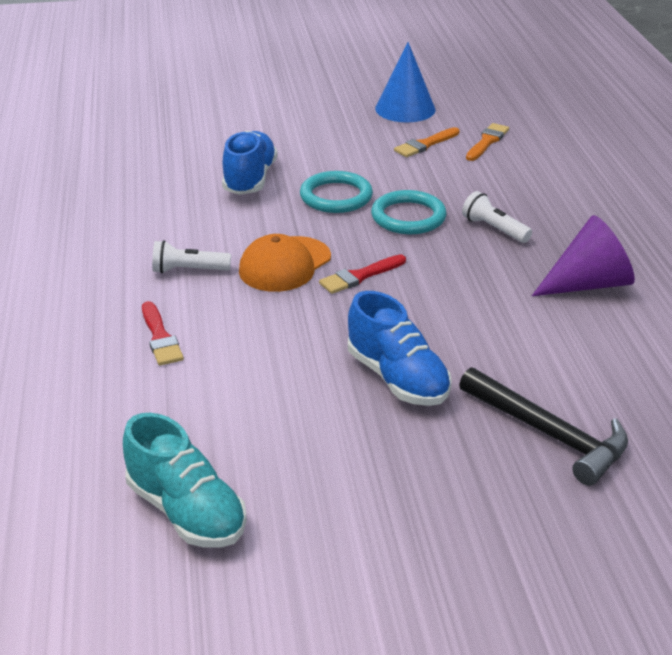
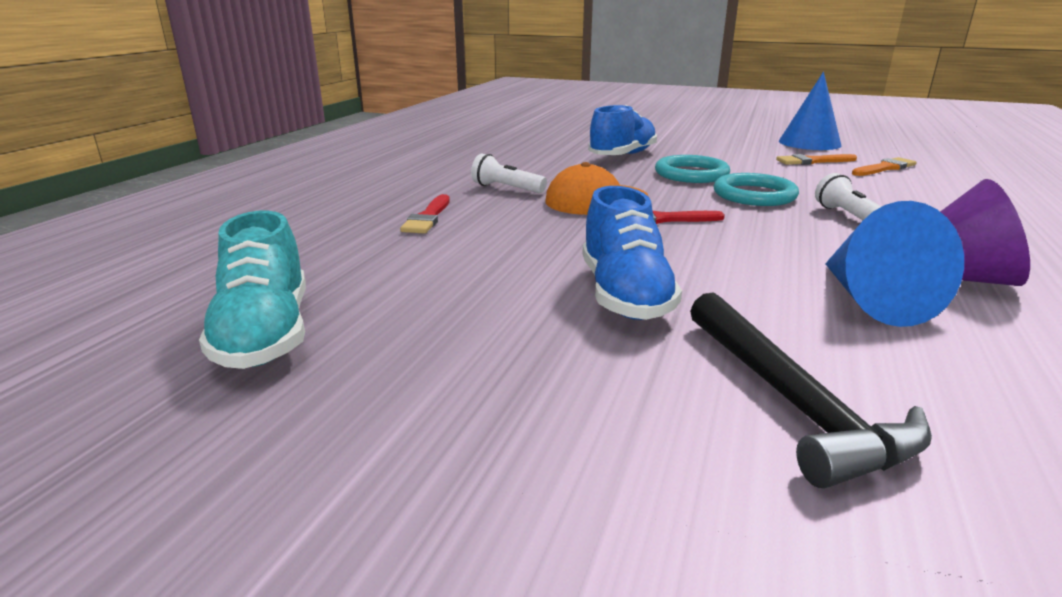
camera: 30 degrees right, 10 degrees down
(551, 328) = (872, 301): none -> blue cone

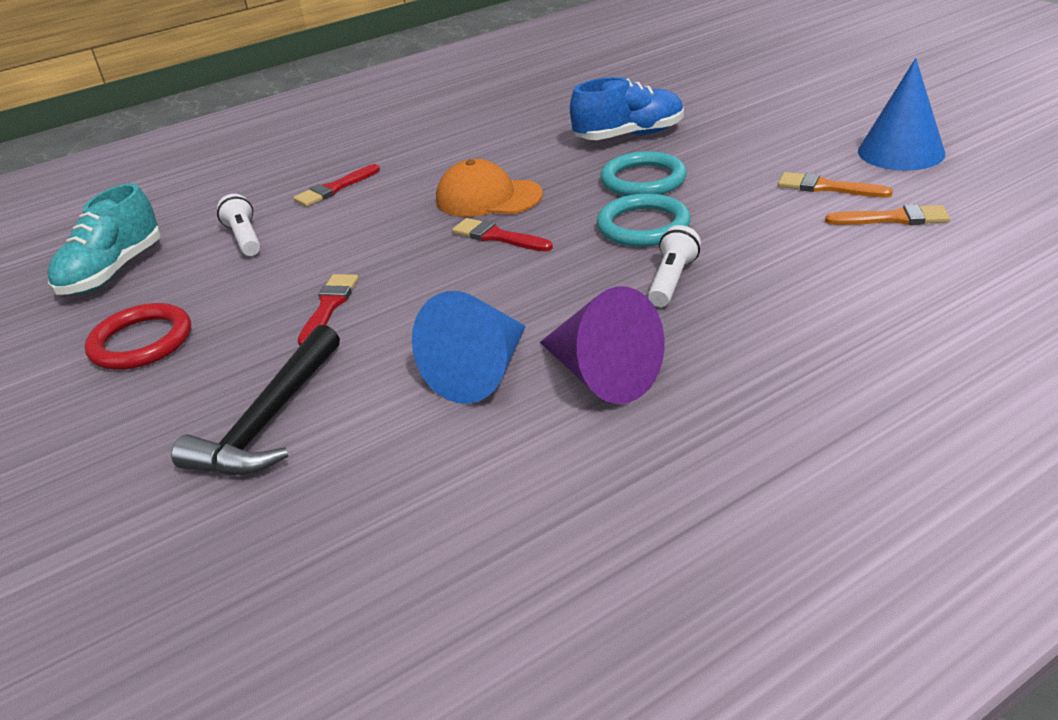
camera: 40 degrees right, 10 degrees up
(460, 387) = (141, 342): none -> red ring
(506, 188) = (443, 165): white flashlight -> white flashlight (244, 238)
(624, 295) = (329, 306): blue shoe -> red brush

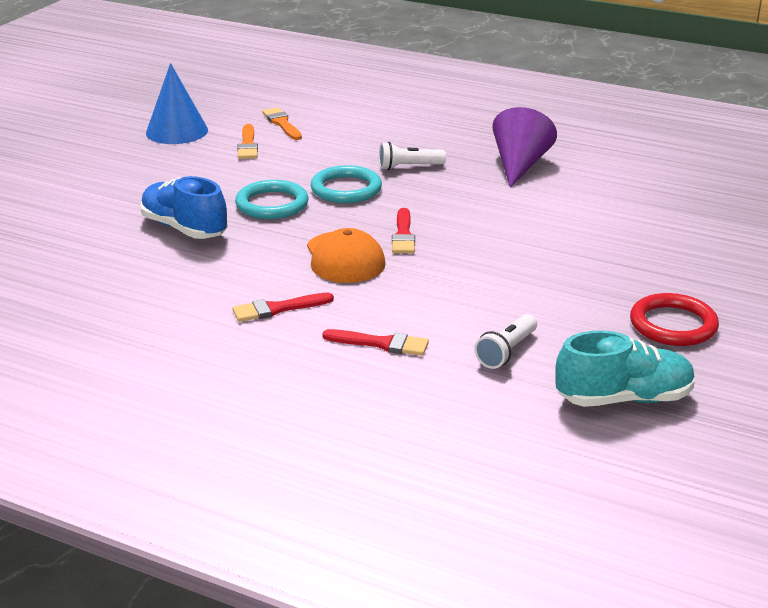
camera: 125 degrees left, 5 degrees down
(270, 419) = (666, 239): black hammer -> none
(329, 306) = (551, 267): red brush -> red brush (278, 309)
(480, 372) = (555, 195): blue cone -> none

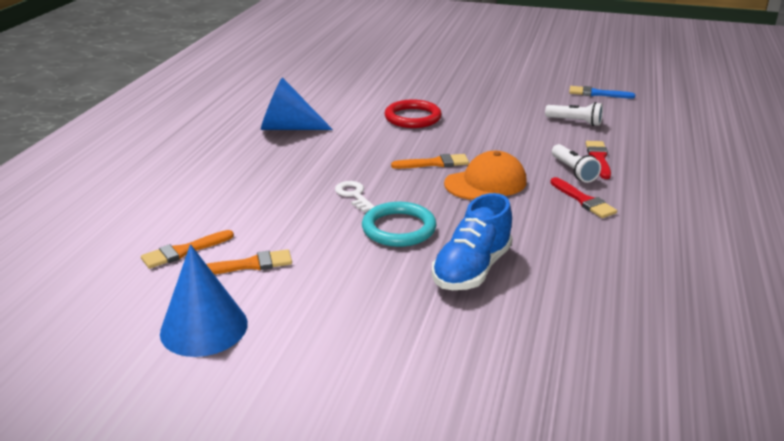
camera: 100 degrees left, 0 degrees up
(346, 189) = (354, 195): turquoise ring -> white key
(403, 235) = (434, 163): red brush -> orange brush
(408, 167) = (299, 171): white flashlight -> white flashlight (573, 171)
(519, 165) = (288, 128): purple cone -> blue cone
(624, 399) = (597, 94): turquoise shoe -> blue brush
(673, 325) = (509, 83): red ring -> red ring (413, 117)

